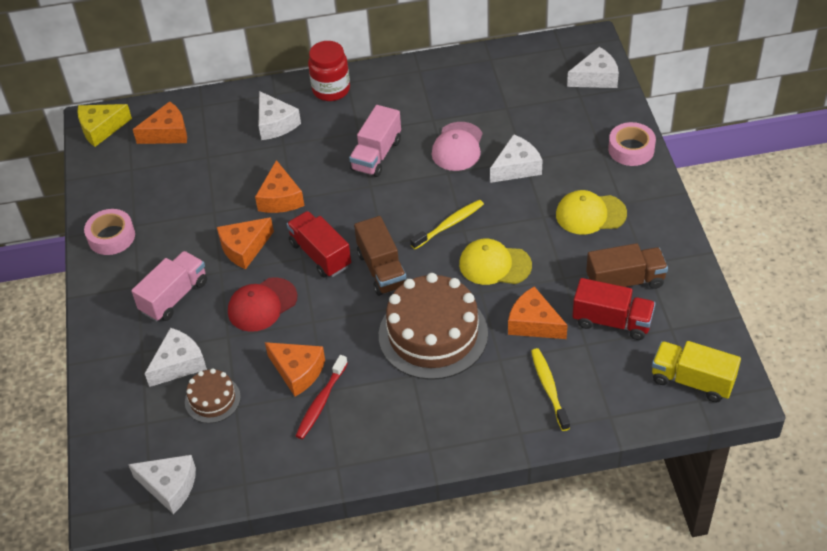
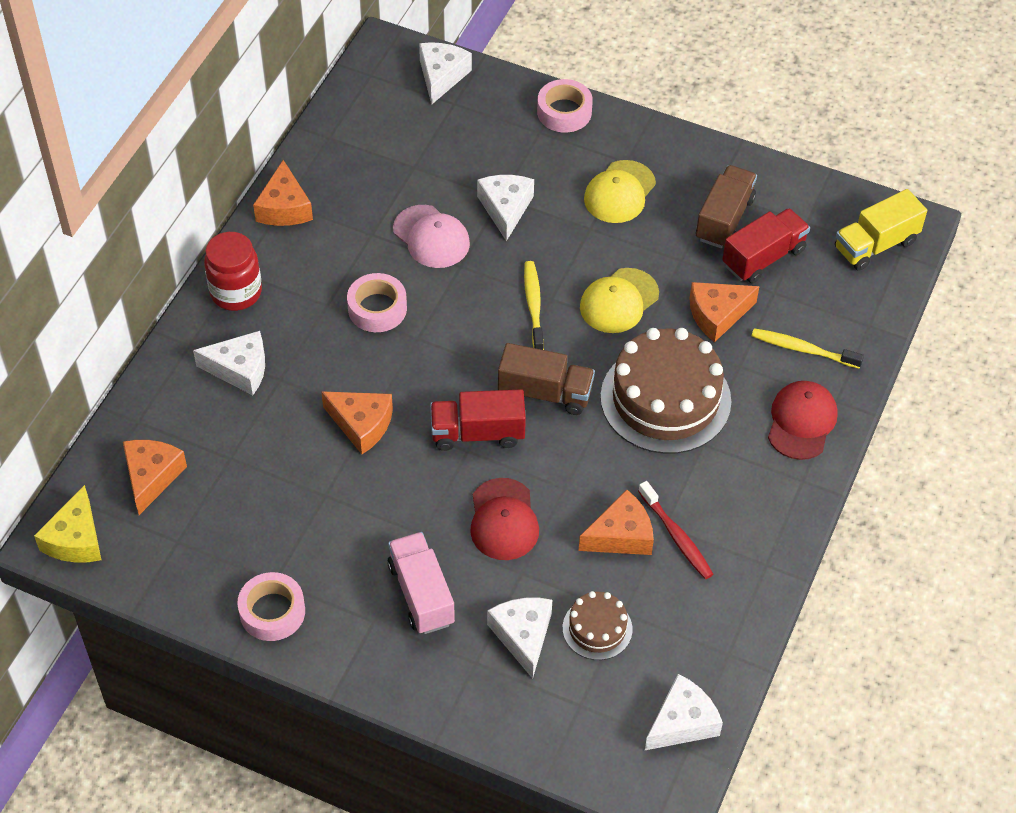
camera: 60 degrees left, 5 degrees up
(244, 248) = (407, 494): orange cheese -> orange cheese (284, 207)
(376, 155) = (377, 308): pink truck -> pink tape
(481, 422) = (801, 422): none -> red cap

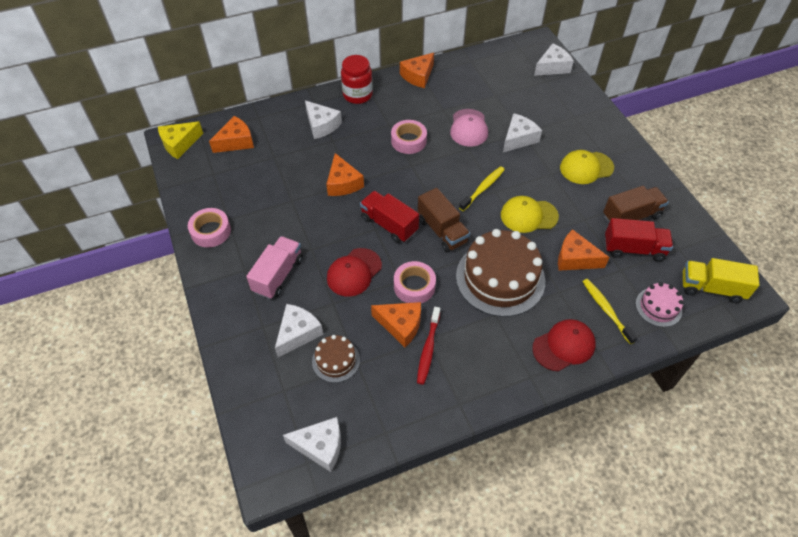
camera: 45 degrees right, 0 degrees up
(564, 112) = (597, 116): pink tape -> pink tape (414, 286)
(847, 306) = (658, 307): none -> pink cake

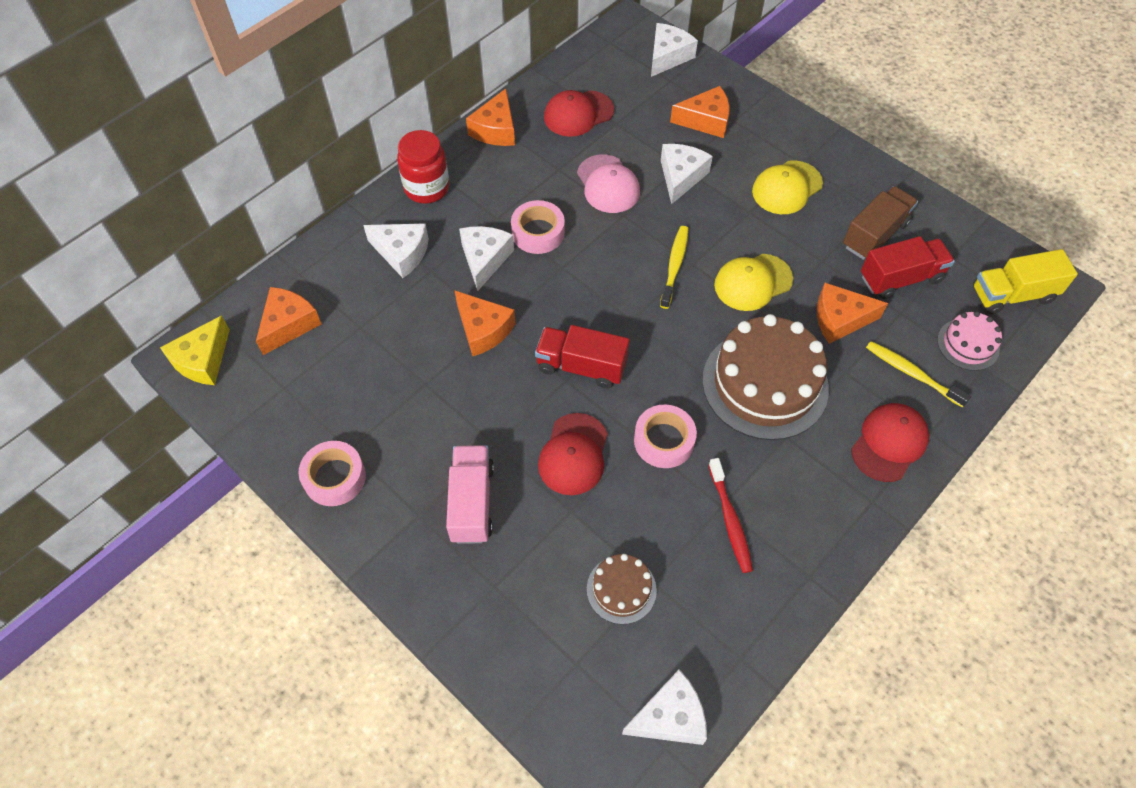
camera: 25 degrees left, 5 degrees up
(298, 333) = (548, 574): white cheese -> white cheese (484, 259)
(401, 325) = (677, 503): orange cheese -> orange cheese (705, 120)
(442, 231) = (656, 347): brown truck -> none
(474, 82) = (578, 114): none -> red cap

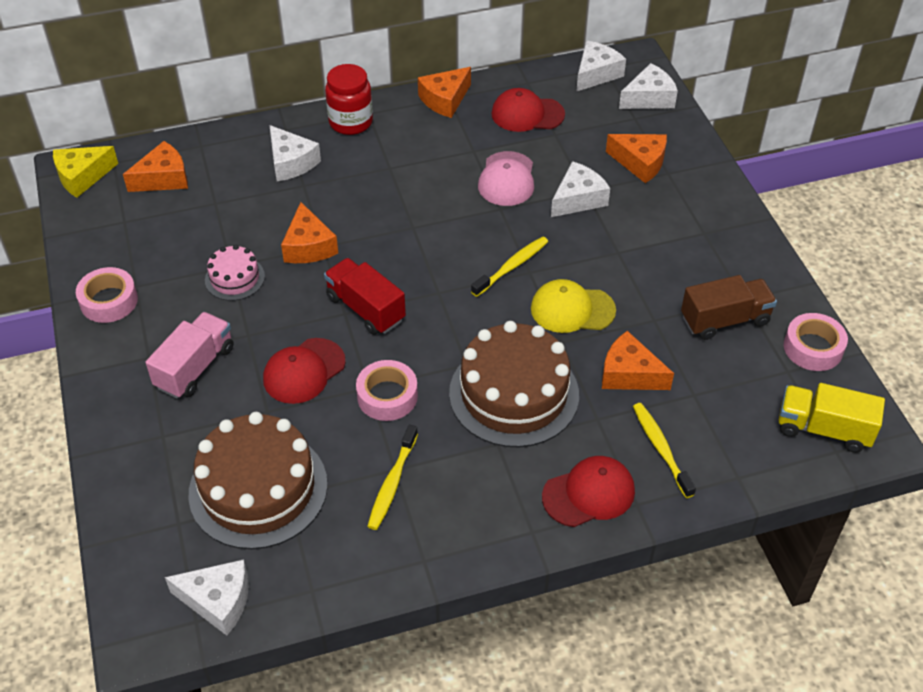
camera: 30 degrees right, 10 degrees down
(484, 259) = (353, 194): white cheese -> white cheese (596, 74)
(538, 232) = (414, 192): pink tape -> pink tape (813, 348)
(621, 589) = (258, 489): brown cake -> brown cake, size x2.02
(730, 519) = (392, 483): red toothbrush -> yellow toothbrush
(786, 188) = (671, 247): yellow cap -> none
(900, 278) = (719, 366): red truck -> none
(968, 344) = (739, 450): pink cake -> pink cake (234, 278)

